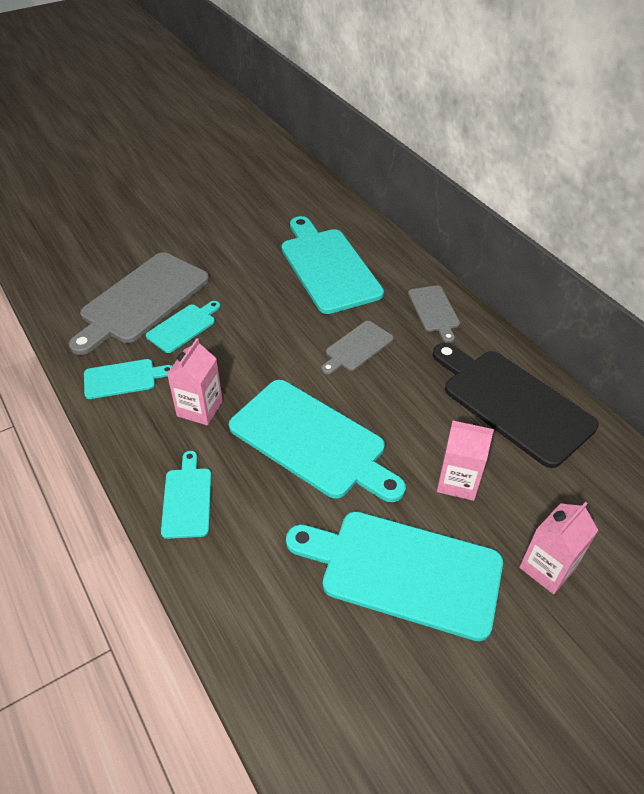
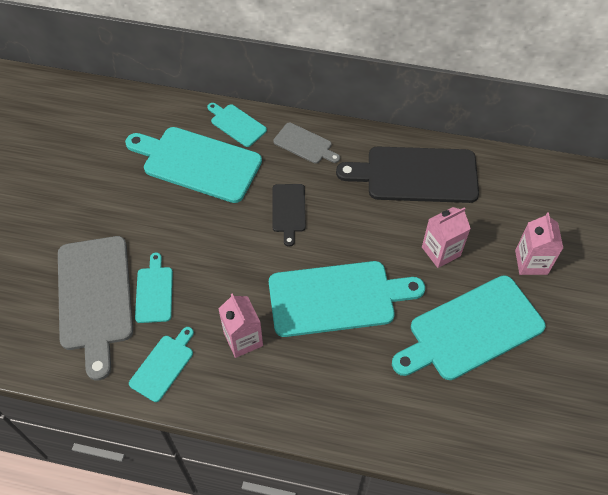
camera: 45 degrees left, 10 degrees up
(187, 499) = (311, 402): turquoise cutting board -> turquoise cutting board (236, 124)
(357, 347) = (289, 210): grey cutting board -> black cutting board

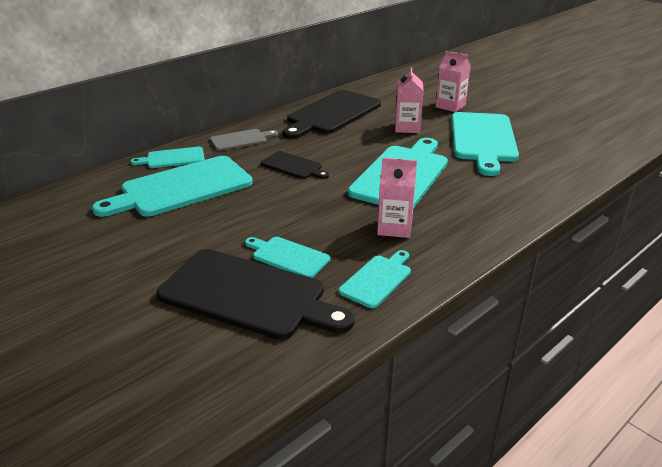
camera: 55 degrees left, 25 degrees down
(95, 297) = (248, 295): grey cutting board -> black cutting board
(163, 365) = (377, 279): turquoise cutting board -> turquoise cutting board turned 60 degrees clockwise

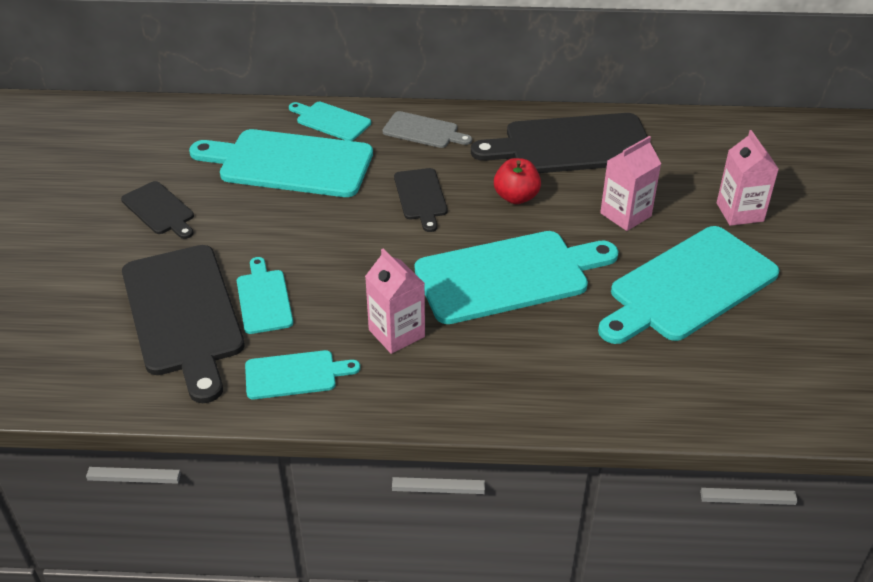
camera: 45 degrees right, 10 degrees up
(125, 253) = (159, 210): none -> black cutting board
(344, 144) = (516, 197): none -> red apple

